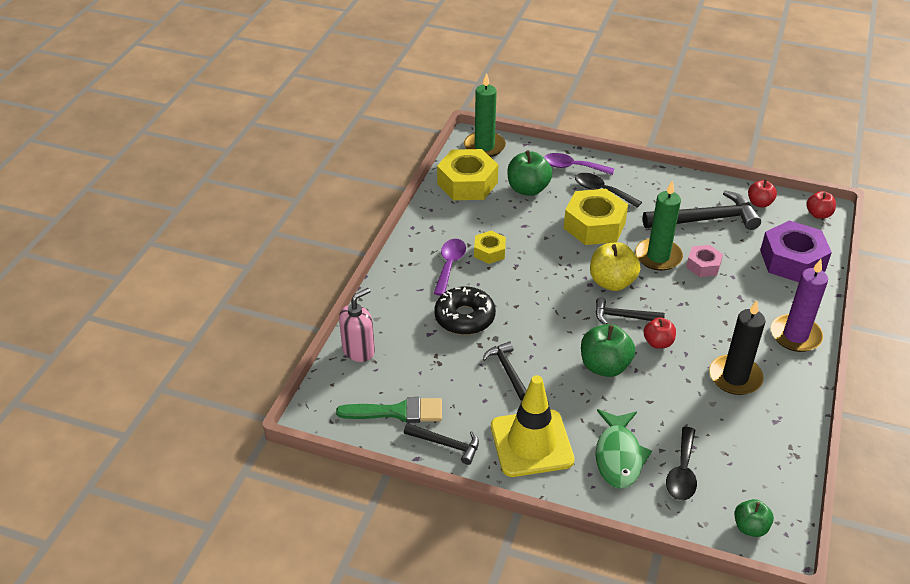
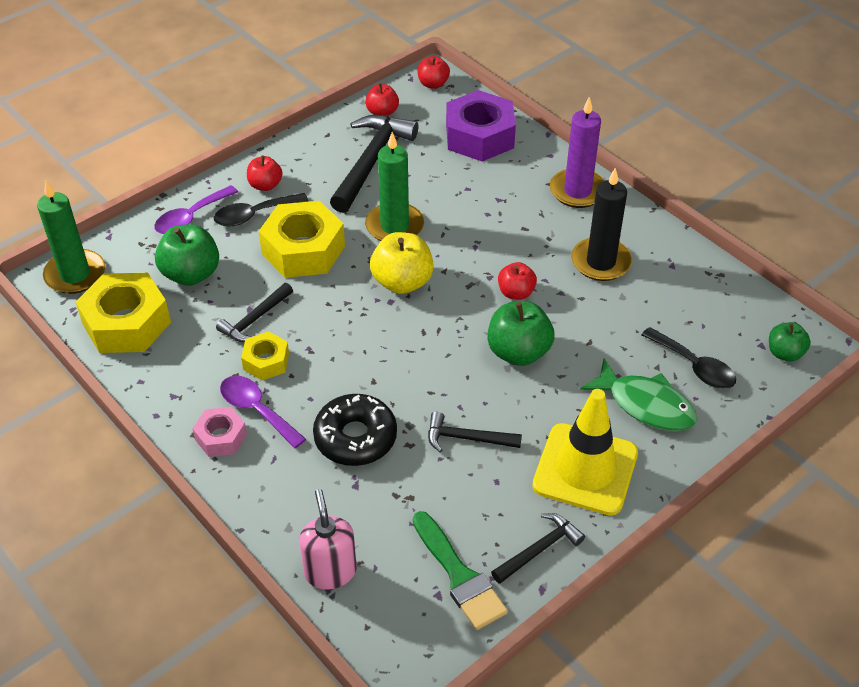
camera: 60 degrees left, 5 degrees up
(397, 412) = (459, 576): green brush -> green brush turned 120 degrees clockwise
(623, 316) = (459, 299): black hammer -> black hammer (255, 319)
(632, 183) = (265, 185): none -> red apple
(703, 265) = (435, 200): pink nut -> pink nut (221, 437)

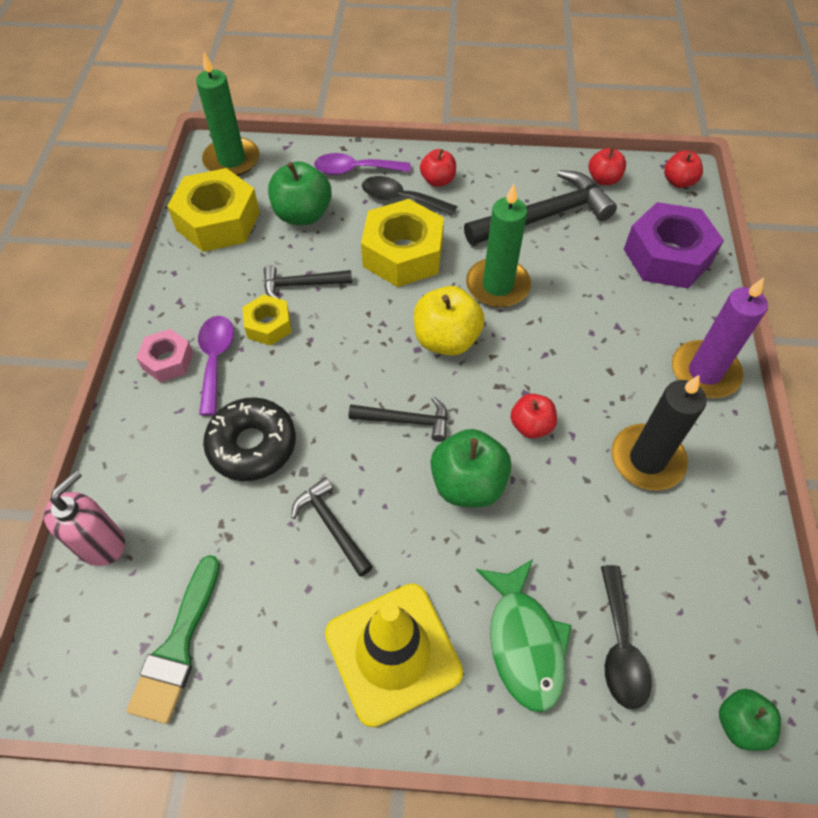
camera: 45 degrees right, 10 degrees up
(539, 549) = (264, 690): black hammer -> black hammer (406, 420)

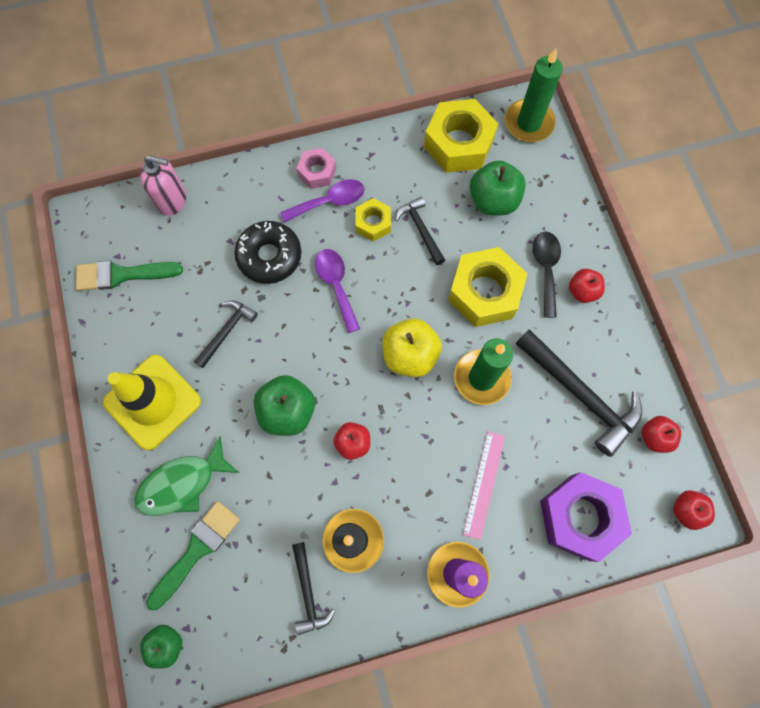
camera: 70 degrees right, 15 degrees up
(355, 170) = (563, 220): purple spoon -> purple spoon (336, 285)
(406, 420) = (325, 350): black hammer -> black hammer (308, 592)
(614, 319) = (484, 484): none -> pink ruler
(620, 647) = (197, 550): black spoon -> green brush

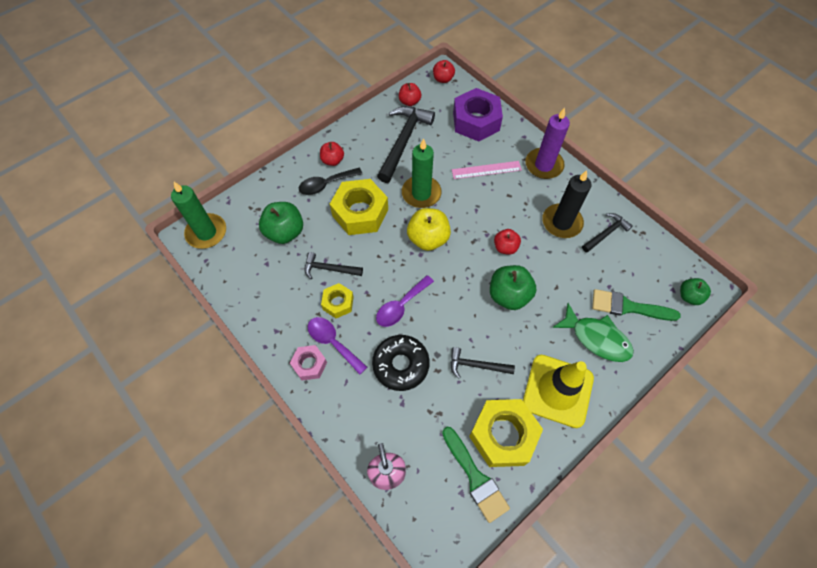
camera: 115 degrees left, 10 degrees down
(420, 230) = (329, 269): black hammer -> black hammer turned 60 degrees clockwise
(459, 144) = (242, 272): yellow nut -> yellow nut (503, 435)

